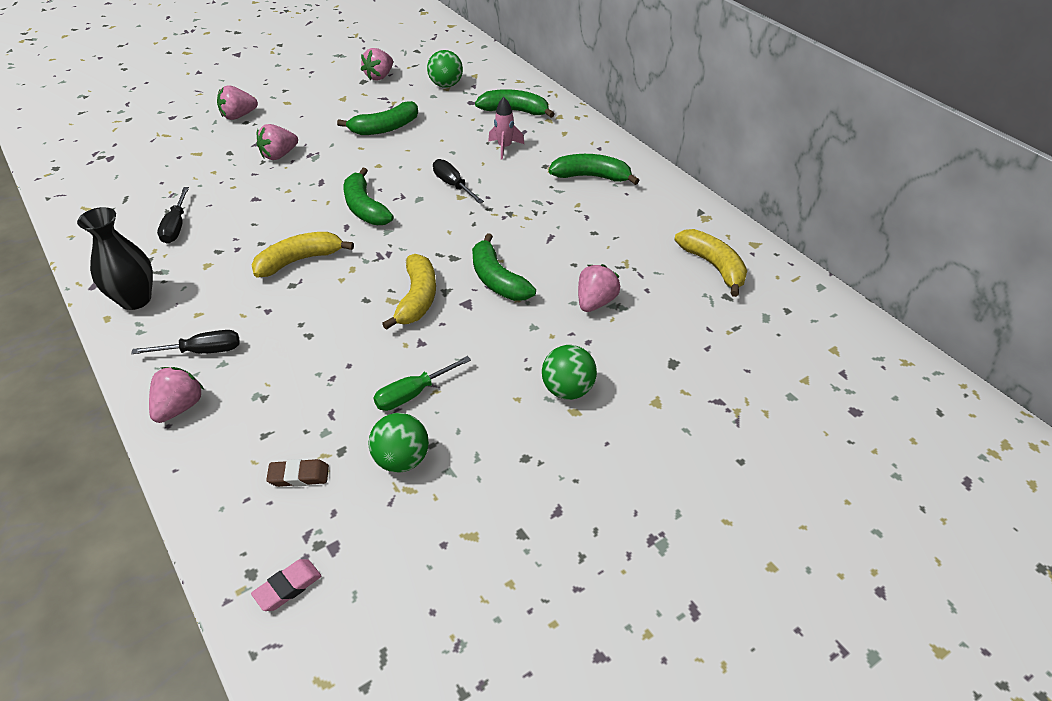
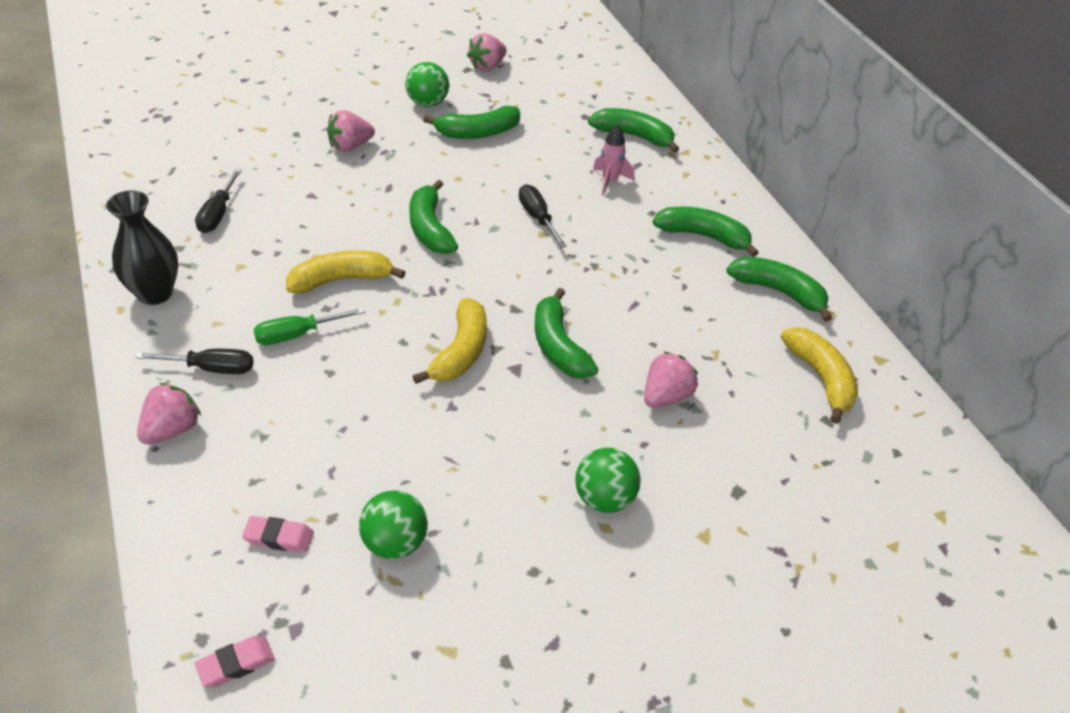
camera: 10 degrees right, 0 degrees up
(239, 116) = (317, 90): pink strawberry -> none
(299, 476) = (279, 537): brown eraser -> pink eraser
(413, 394) = (427, 466): green screwdriver -> green screwdriver (298, 334)
(446, 85) = (561, 90): green ball -> green ball (428, 103)
(662, 208) = (779, 292): none -> green banana

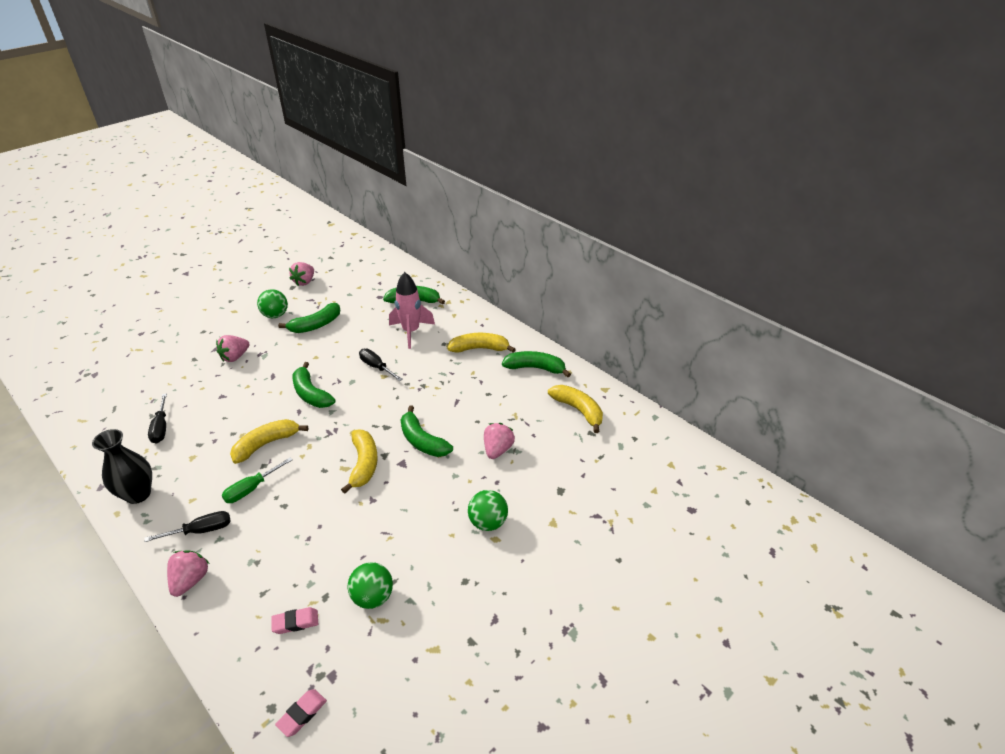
camera: 20 degrees left, 5 degrees down
(610, 181) = (411, 332): pink rocket -> pink rocket, size x1.67
(703, 236) = (479, 348): green banana -> yellow banana

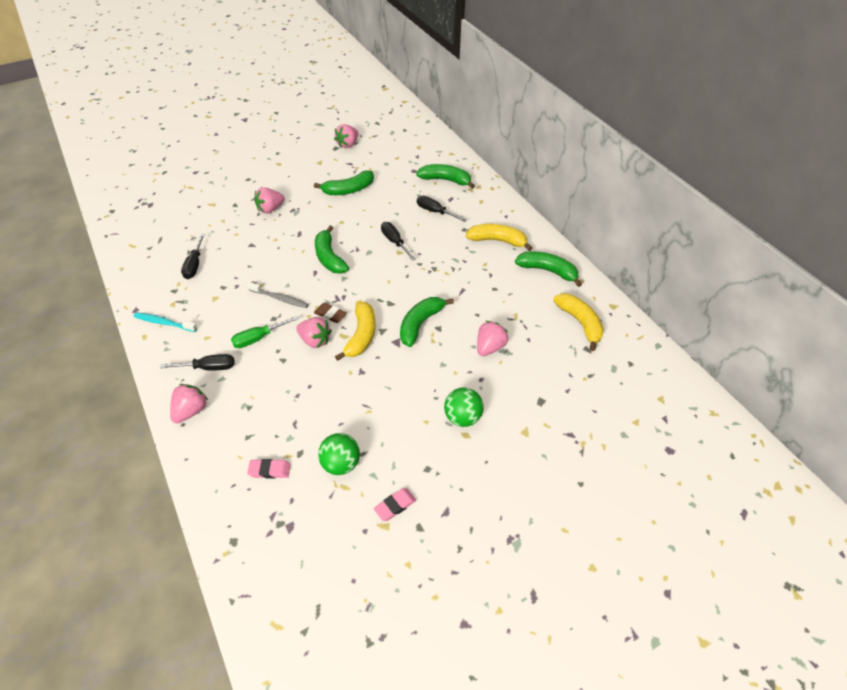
camera: 15 degrees right, 10 degrees up
(138, 494) = (164, 323): black vase -> turquoise toothbrush
(266, 444) = (280, 298): yellow banana -> grey toothbrush
(275, 315) = (314, 174): green ball -> none
(302, 714) = (257, 554): pink eraser -> pink eraser (395, 506)
(315, 479) = (315, 340): none -> pink strawberry
(325, 450) = (330, 315): none -> brown eraser
(411, 332) = (435, 212): pink rocket -> black screwdriver
(422, 441) = (420, 324): green banana -> green banana turned 60 degrees clockwise

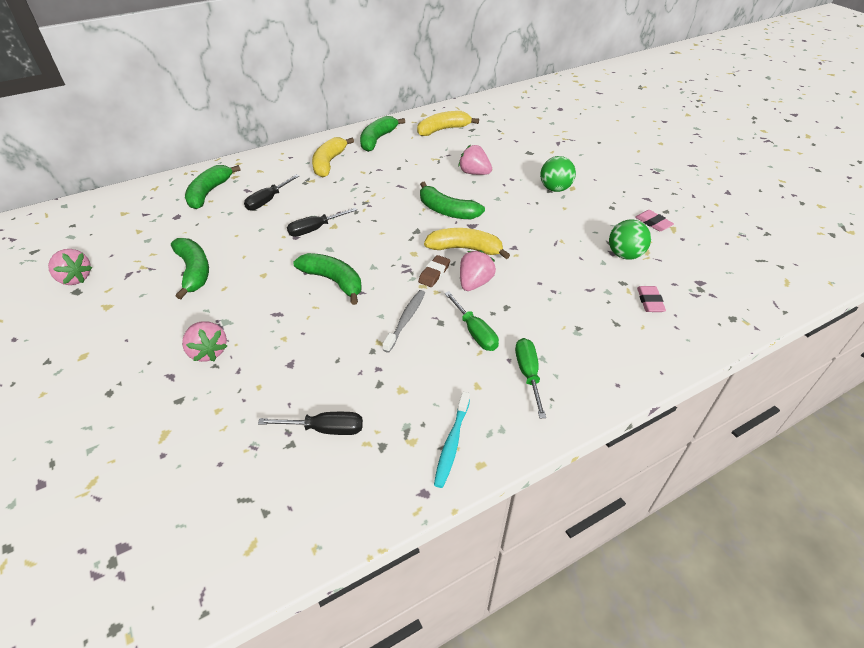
camera: 90 degrees left, 5 degrees down
(191, 411) = (597, 379): pink strawberry -> none
(208, 367) = (528, 374): black screwdriver -> green screwdriver
(329, 257) = (333, 281): green banana -> green banana turned 120 degrees counterclockwise

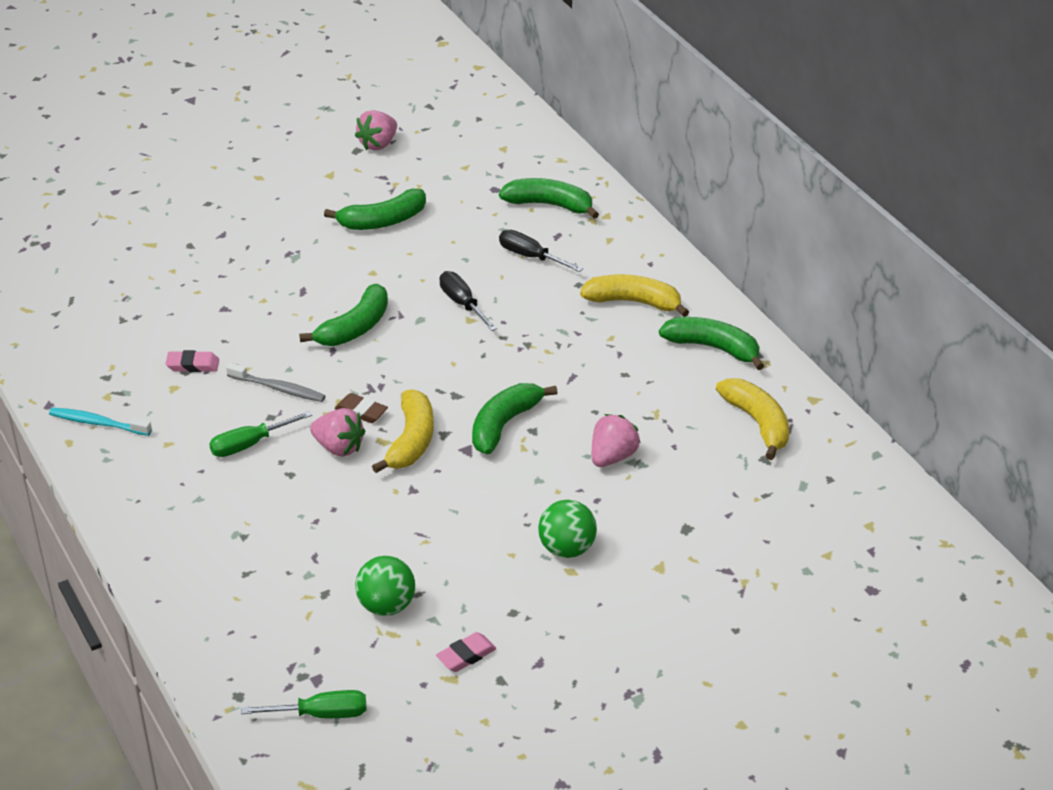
camera: 90 degrees right, 5 degrees down
(208, 351) = (251, 252): pink strawberry -> none
(325, 429) = (134, 339): black screwdriver -> none
(528, 374) = (176, 484): green screwdriver -> green screwdriver (320, 714)
(649, 301) = (282, 614): pink eraser -> pink eraser (193, 365)

